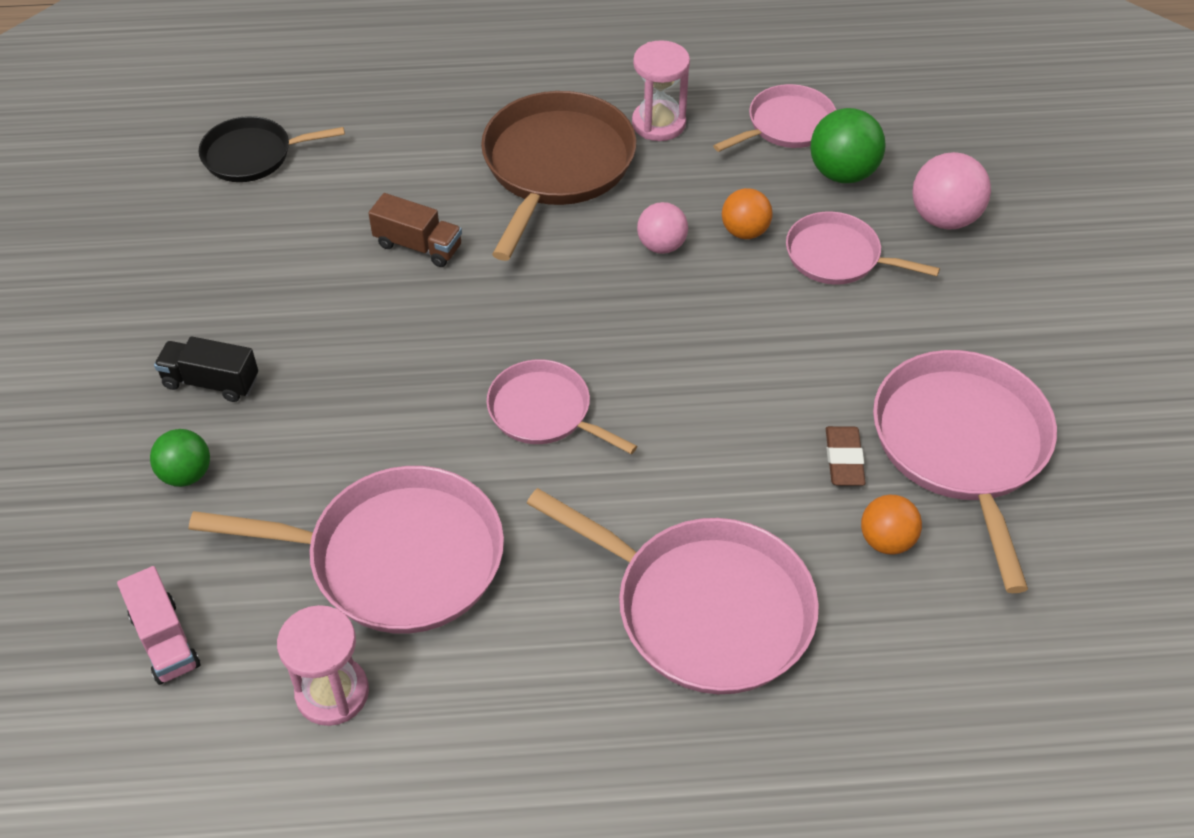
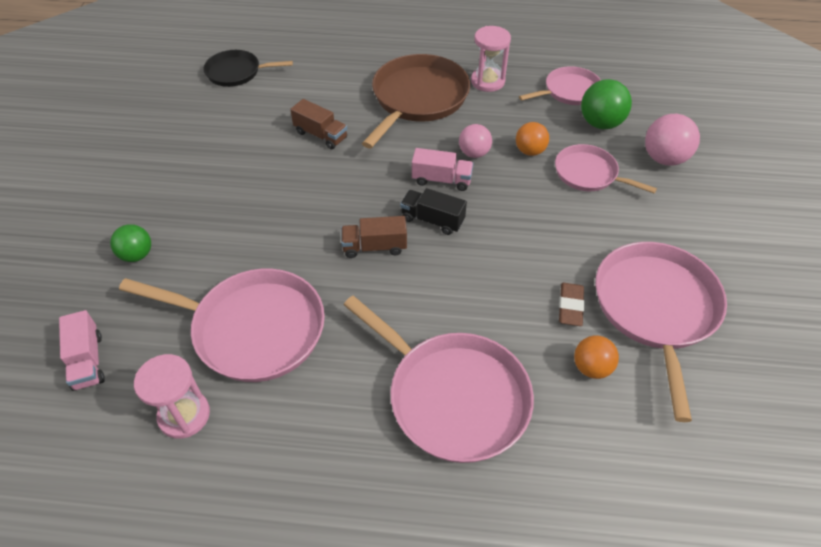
camera: 10 degrees right, 0 degrees up
(211, 382) = (170, 200): black truck -> black truck (432, 220)
(544, 412) = (374, 247): pink pan -> brown truck
(621, 294) = (441, 180): none -> pink truck

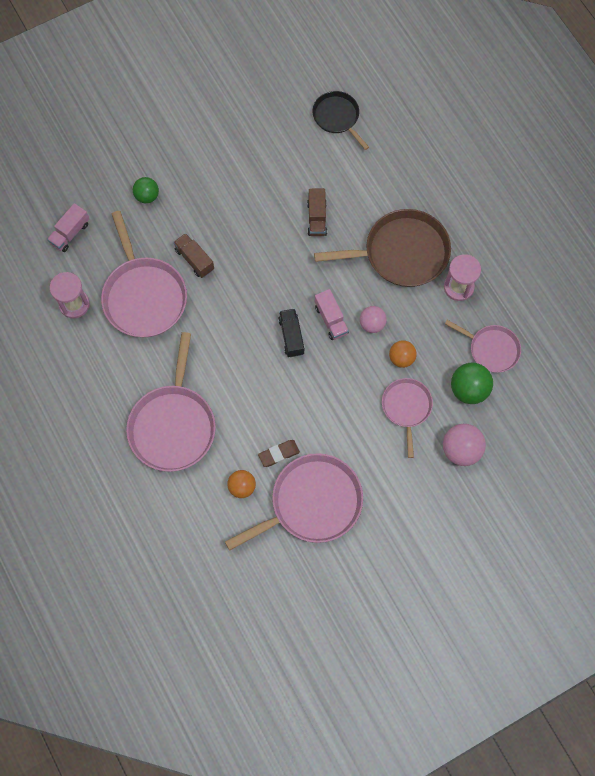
camera: 55 degrees right, 20 degrees up
(374, 247) = (245, 318): brown truck -> brown truck (194, 259)

